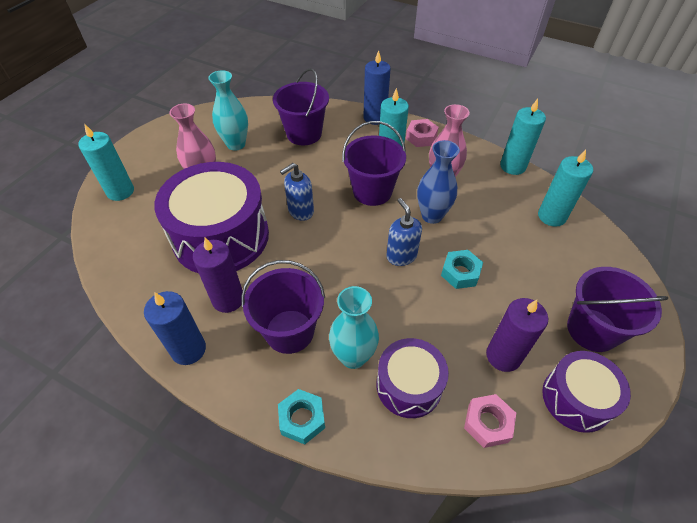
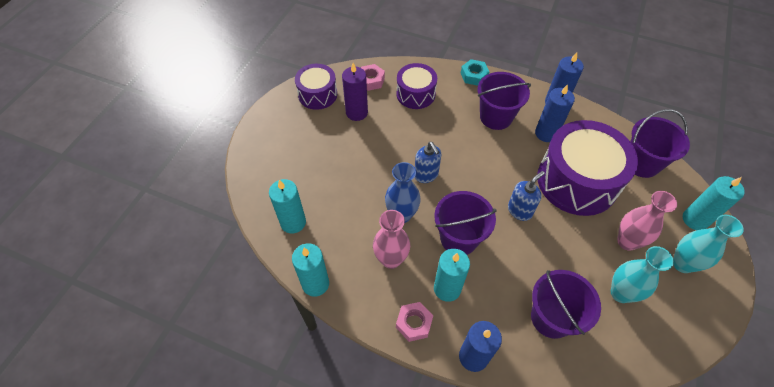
camera: 175 degrees right, 5 degrees up
(228, 299) = (546, 133): purple candle -> blue candle
(353, 356) = (451, 106): turquoise vase -> turquoise vase (682, 264)
(460, 273) = (380, 164): turquoise nut -> none
(592, 330) = (293, 131): purple bucket -> purple bucket (641, 163)

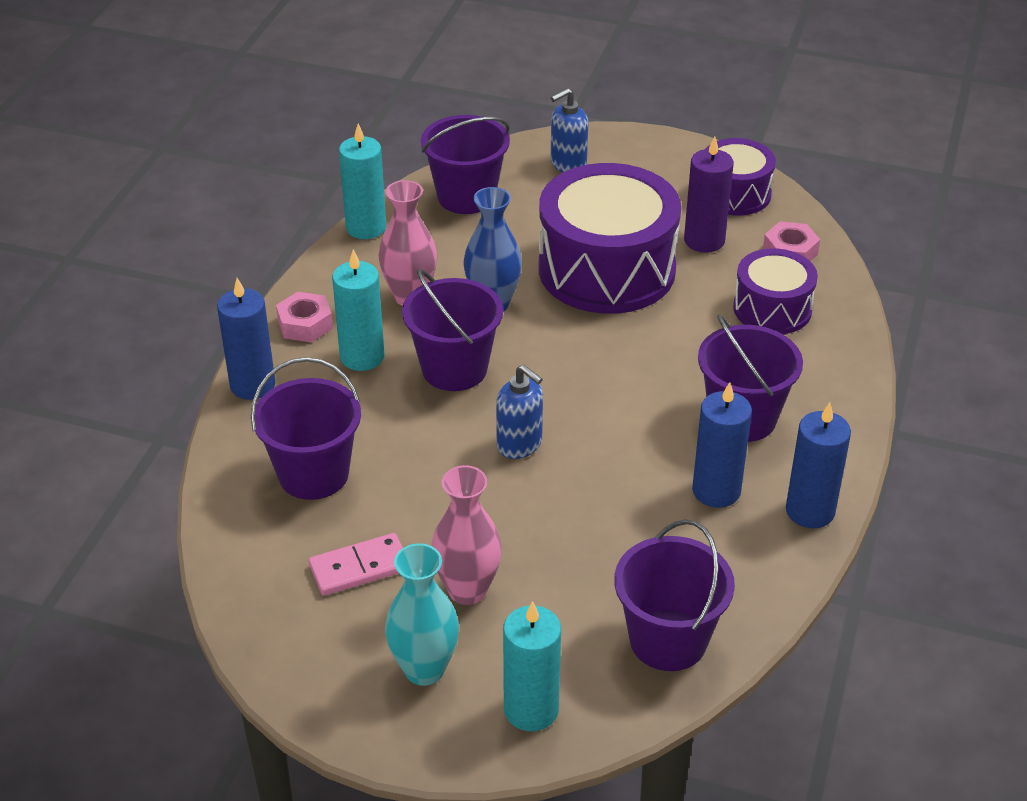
camera: 85 degrees right, 15 degrees down
(293, 222) = (466, 196): turquoise candle -> purple bucket
(426, 175) = (580, 328): blue soap dispenser -> blue soap dispenser (568, 164)
(474, 76) = (851, 387): turquoise nut -> none
(577, 181) = (601, 529): purple drum -> purple drum (606, 269)
(621, 293) = (359, 568): turquoise vase -> pink domino

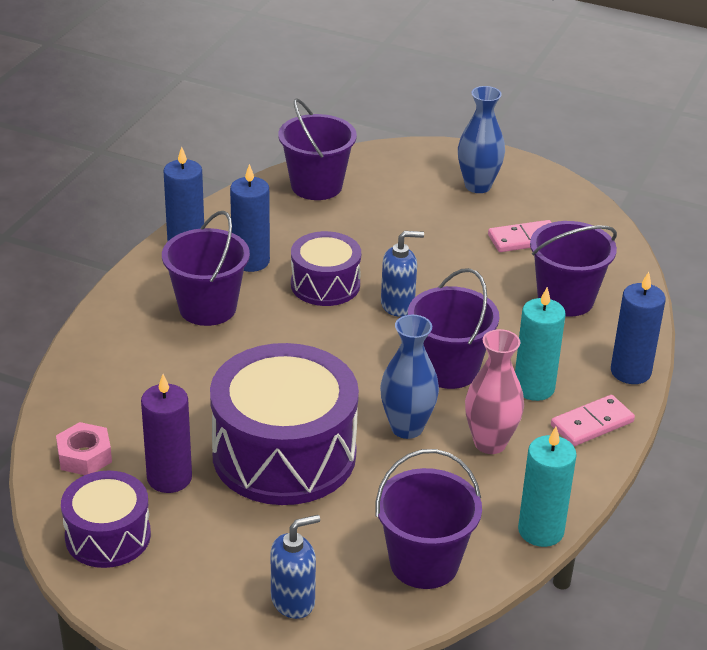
camera: 175 degrees left, 5 degrees down
(305, 324) = (592, 424): pink nut -> pink domino
(424, 669) = (478, 186): turquoise vase -> blue vase
(467, 590) = (447, 221): pink vase -> none
(520, 444) = (398, 305): blue soap dispenser -> blue soap dispenser turned 120 degrees clockwise
(531, 709) = (411, 163): turquoise candle -> none
(772, 309) = (135, 397): purple drum -> purple drum (325, 284)

